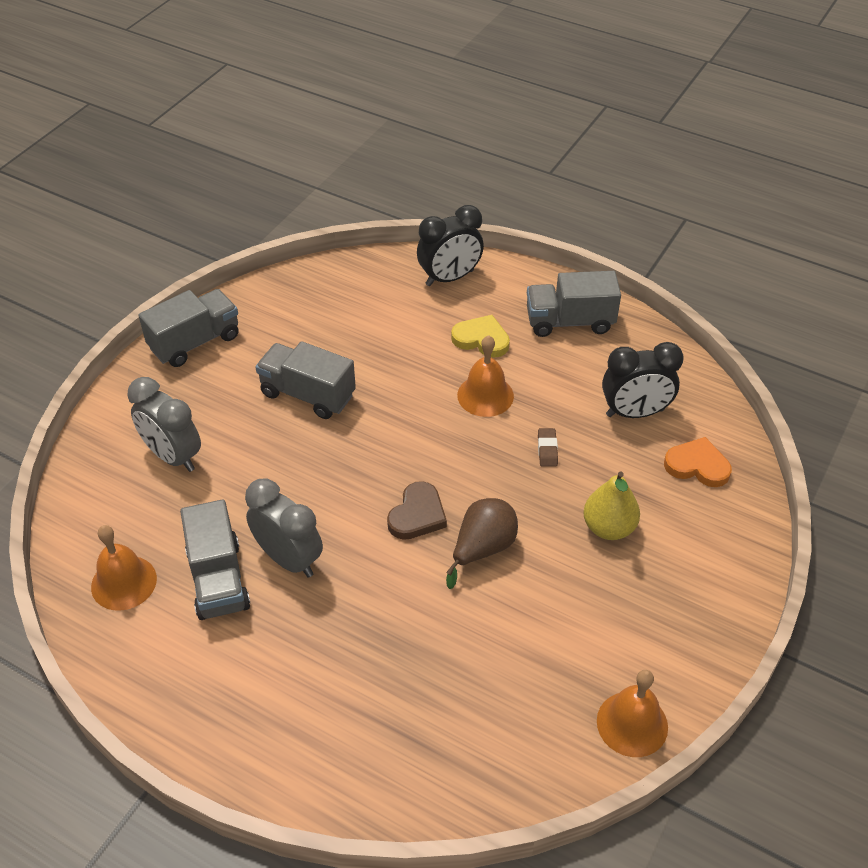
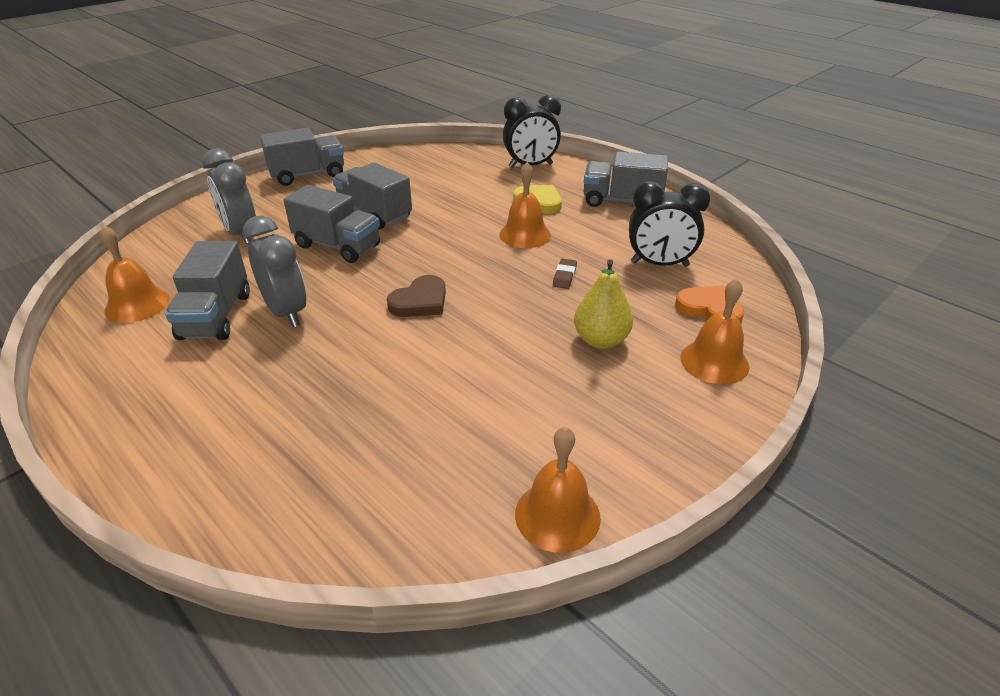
camera: 15 degrees right, 10 degrees down
(292, 453) = (337, 246): none -> grey truck
(482, 549) = (467, 335): brown pear -> none
(716, 531) = (714, 361): none -> orange bell

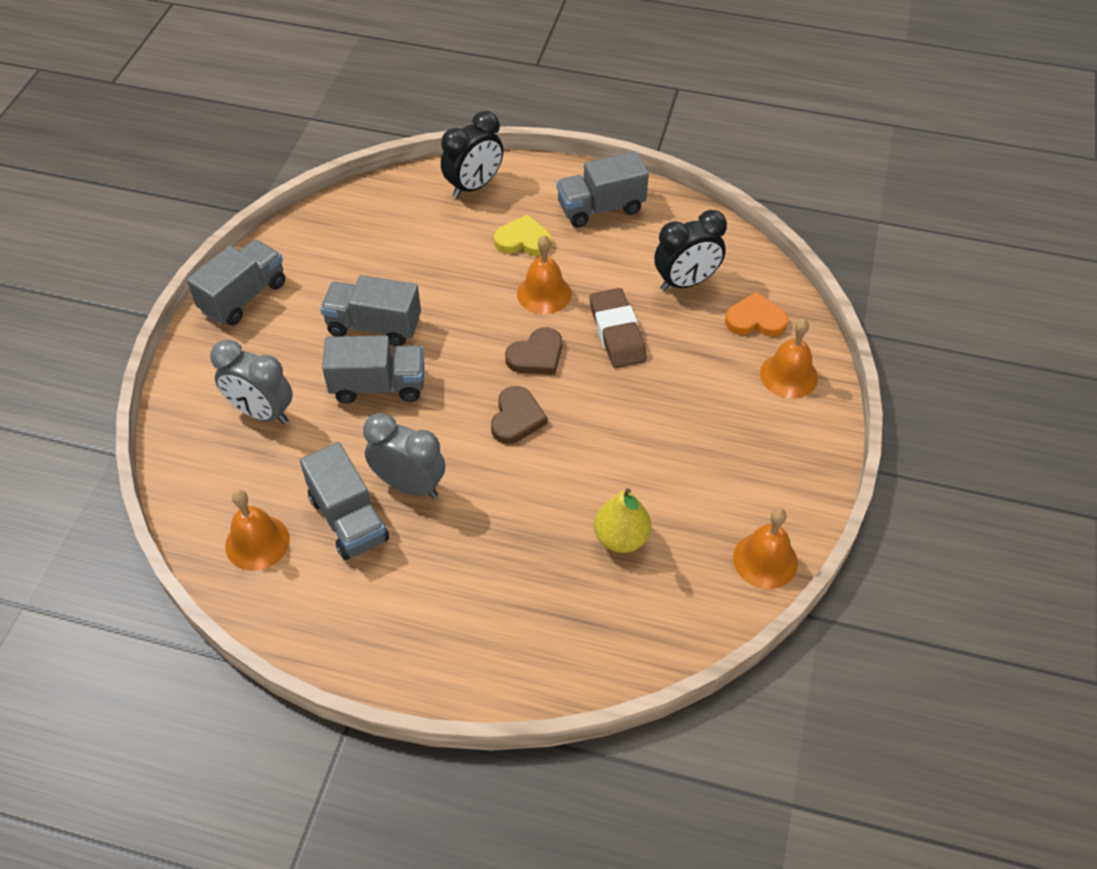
camera: 30 degrees left, 15 degrees up
(479, 268) = (536, 355): none -> brown heart
(564, 276) = (617, 333): brown eraser -> brown eraser, size x2.12
(600, 340) = (694, 392): yellow pear -> yellow pear (621, 538)

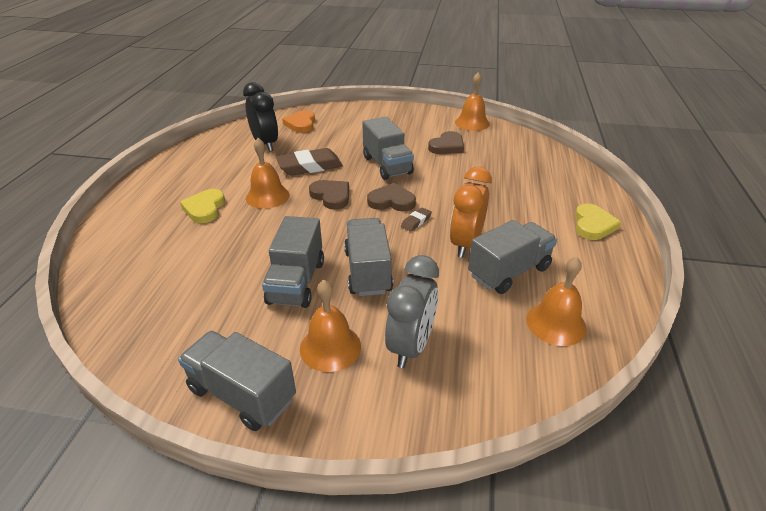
camera: 95 degrees left, 15 degrees down
(409, 485) = (465, 244): grey clock -> orange clock
(424, 647) = (593, 225): none -> yellow heart
(465, 440) = (416, 221): none -> brown eraser
(474, 186) = (123, 239): black clock -> none
(600, 208) = (179, 176): grey truck -> grey truck (387, 165)
(621, 538) = (476, 161): yellow pear -> none
(673, 506) = (447, 146): none -> brown heart
(788, 375) = (345, 116): orange bell -> orange bell (330, 347)

